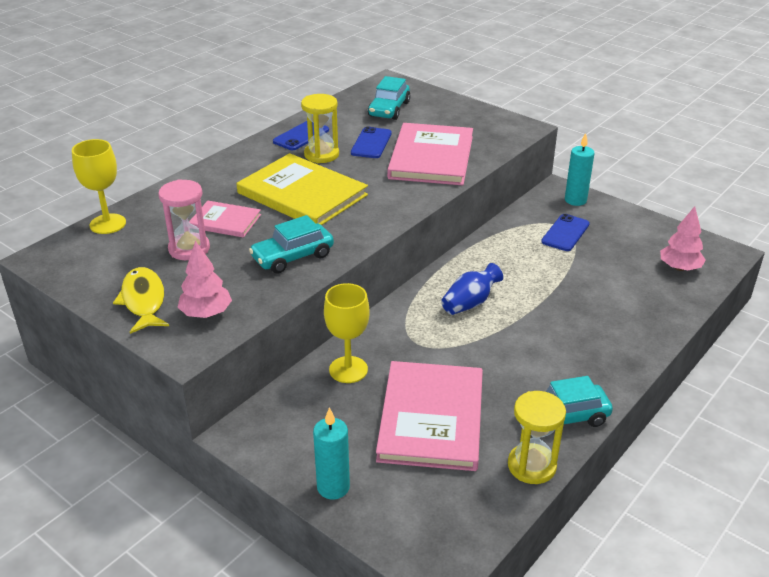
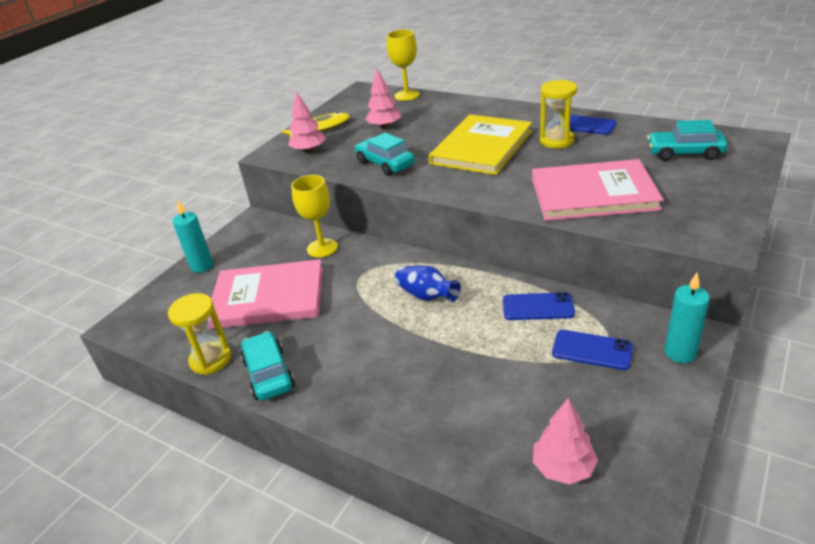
camera: 85 degrees right, 0 degrees up
(189, 249) = (384, 126): pink hourglass -> pink tree
(225, 221) = (426, 129): pink book -> none
(371, 143) = (598, 158): blue phone -> blue phone (538, 307)

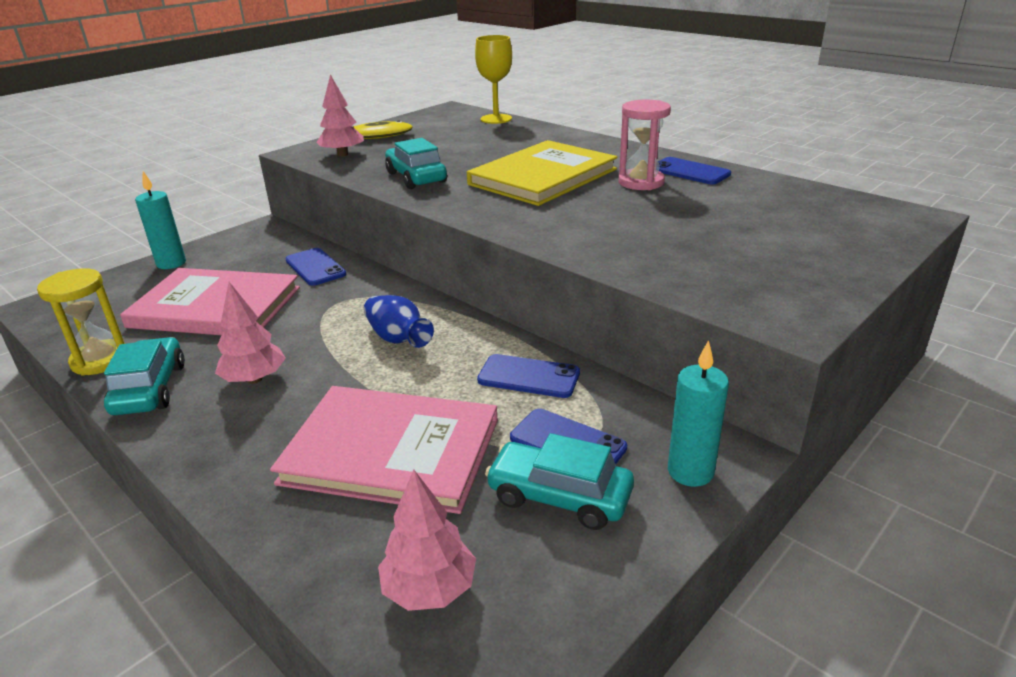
camera: 10 degrees right, 5 degrees down
(322, 248) = (315, 267): yellow goblet -> blue phone
(384, 126) = (446, 143): pink tree -> pink tree (254, 379)
(556, 141) = (641, 182): yellow hourglass -> pink hourglass
(593, 193) = (647, 242): pink book -> pink book (391, 451)
(684, 153) = (802, 216): turquoise car -> turquoise car (559, 496)

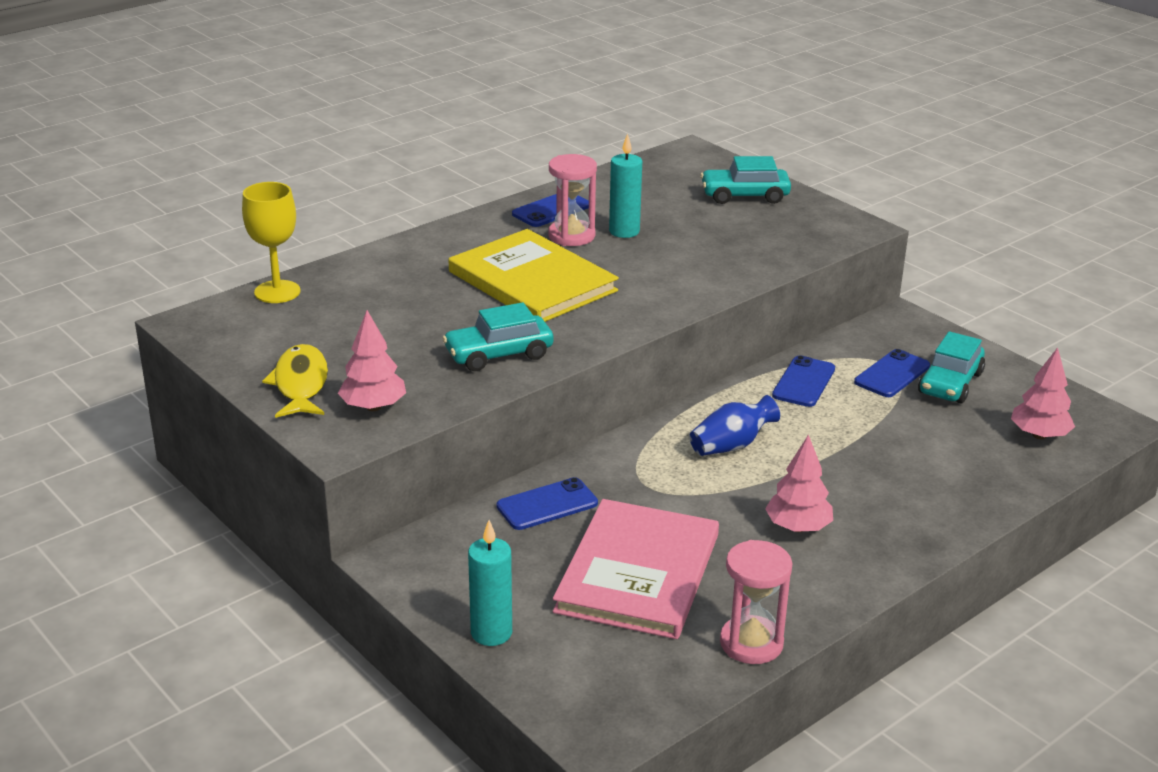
camera: 85 degrees left, 0 degrees up
(100, 360) = (751, 643): yellow hourglass -> pink hourglass
(150, 389) = (812, 594): turquoise car -> turquoise car (744, 196)
(391, 451) = (905, 449): pink book -> none
(690, 471) = (921, 334): turquoise candle -> turquoise candle (624, 231)

